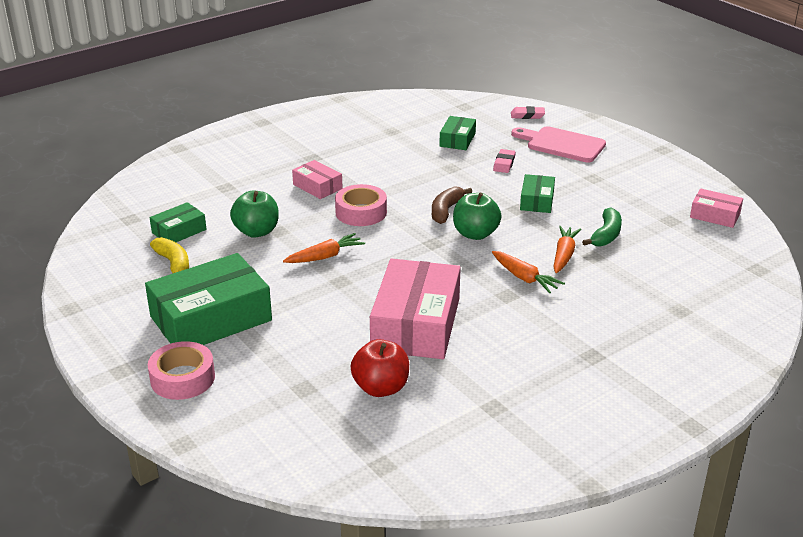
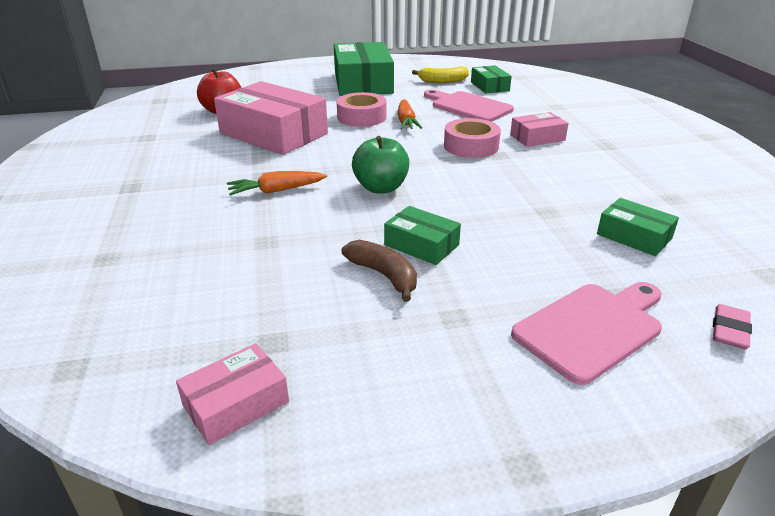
camera: 115 degrees right, 0 degrees up
(182, 378) = (310, 72): pink tape -> pink tape (361, 117)
(256, 231) = (468, 106): green apple -> pink cutting board
(446, 210) = (442, 184): brown banana -> brown banana (384, 275)
(504, 163) = (542, 252): pink eraser -> none
(564, 255) = (288, 224): orange carrot -> none
(606, 235) = (296, 267): green banana -> none

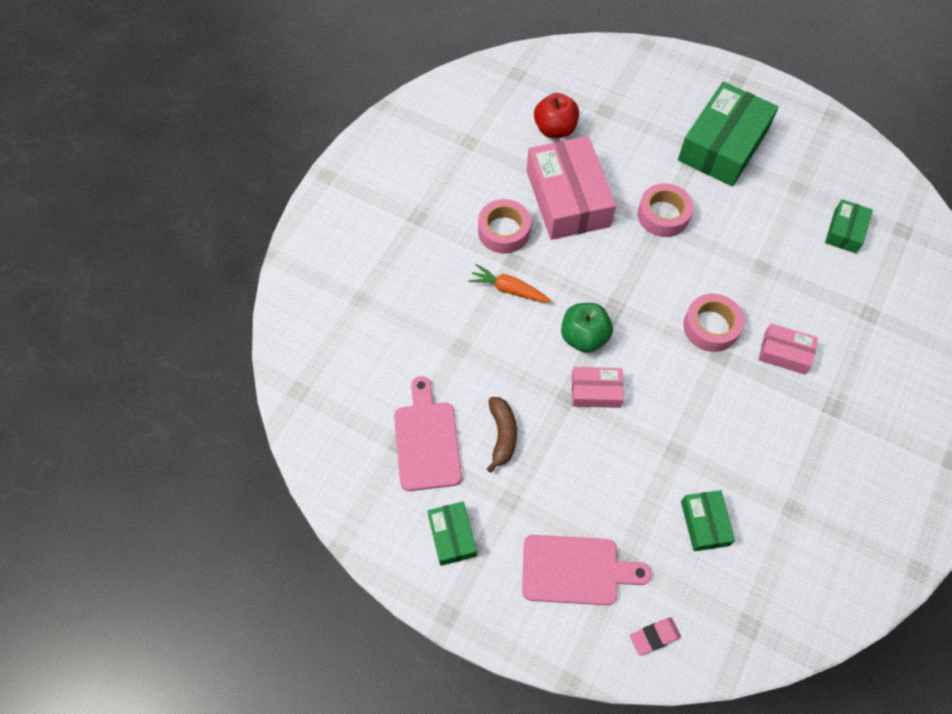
camera: 40 degrees right, 30 degrees up
(233, 165) = (504, 231): none -> pink tape
(236, 404) = (355, 475): pink box -> pink box (596, 391)
(406, 122) = (694, 249): orange carrot -> none
(421, 245) = (551, 423): green box -> green box (452, 536)
(443, 81) = (807, 190): yellow banana -> none
(468, 106) = (780, 258): pink cutting board -> pink cutting board (427, 440)

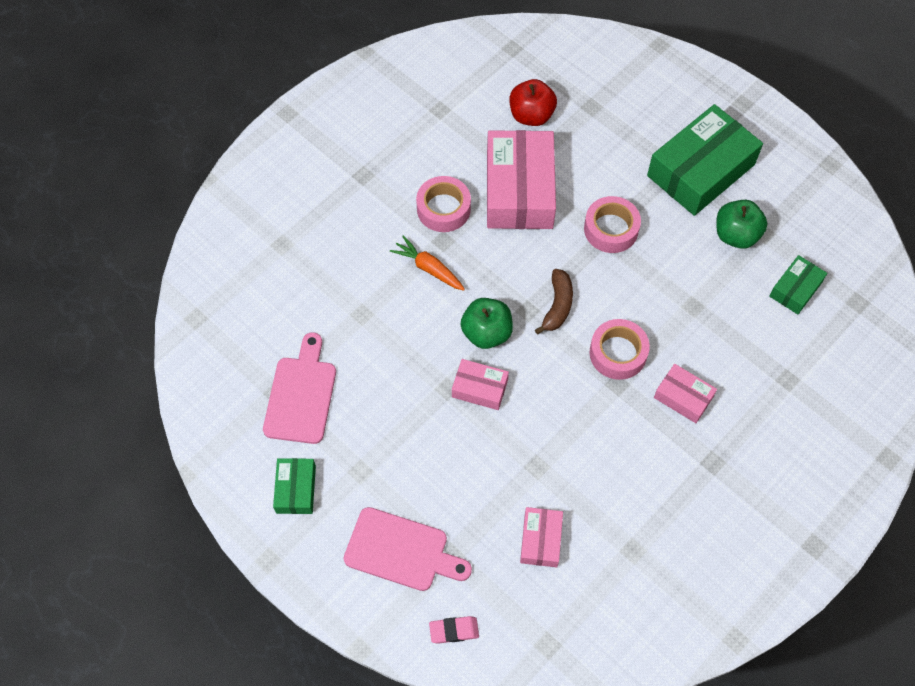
camera: 15 degrees right, 0 degrees up
(502, 435) = (374, 408): brown banana -> brown banana (557, 306)
(704, 523) = (540, 540): green box -> pink box
(775, 195) = (736, 235): none -> green apple

